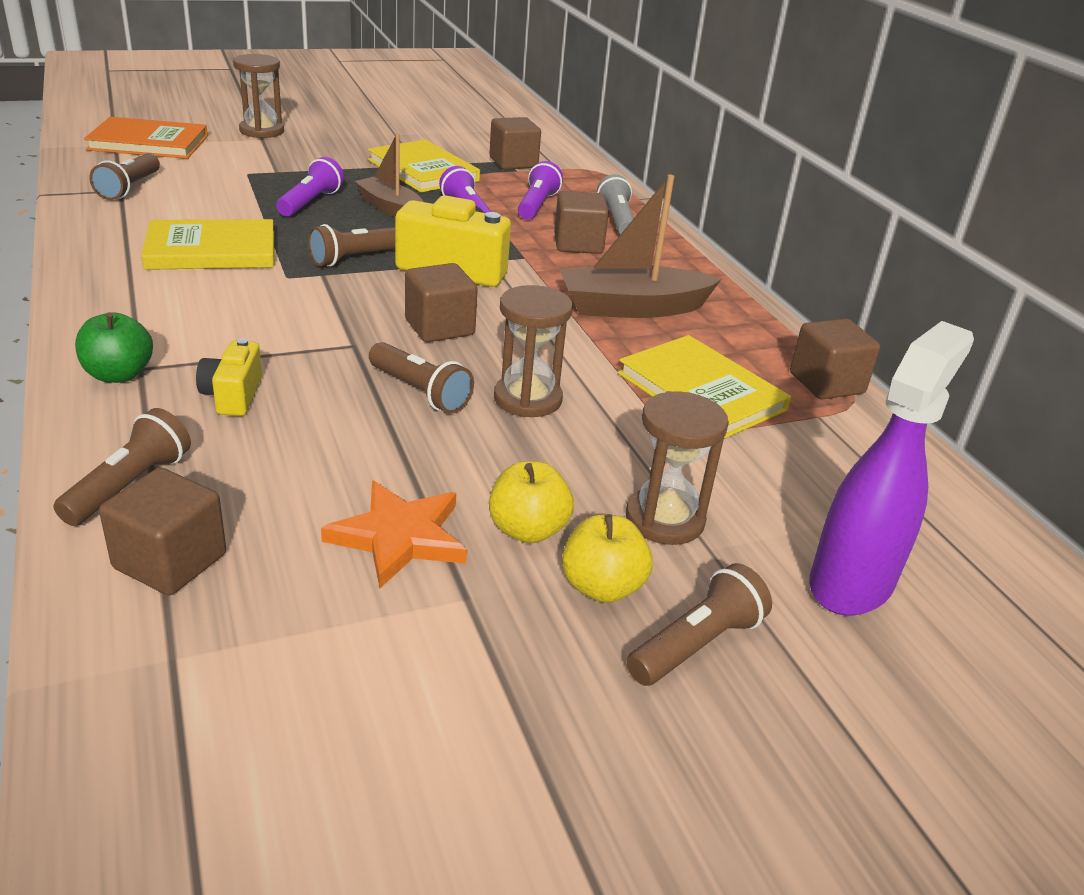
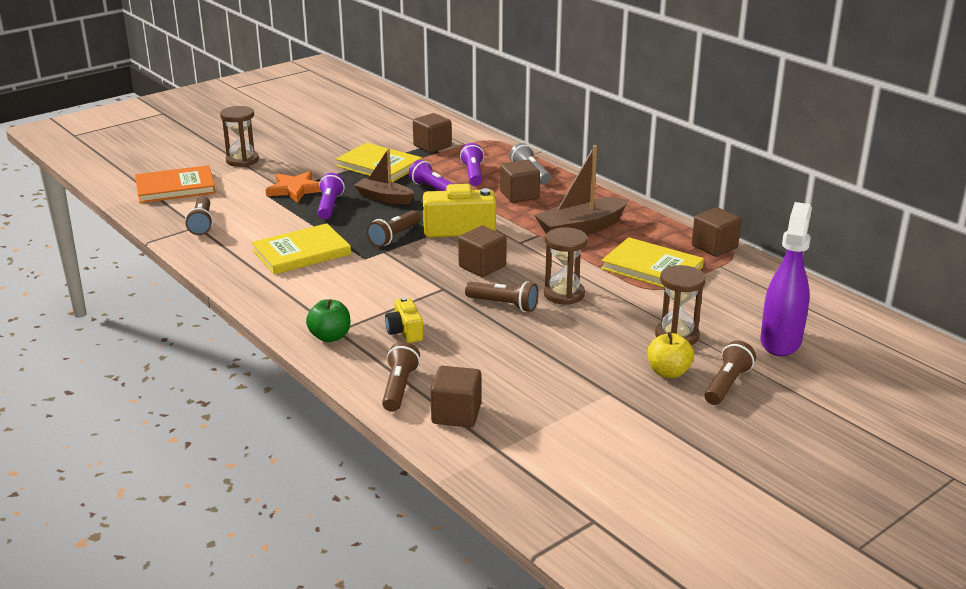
camera: 15 degrees left, 5 degrees down
(399, 537) = (556, 376): orange star -> orange star (295, 189)
(528, 530) = (615, 357): yellow apple -> none

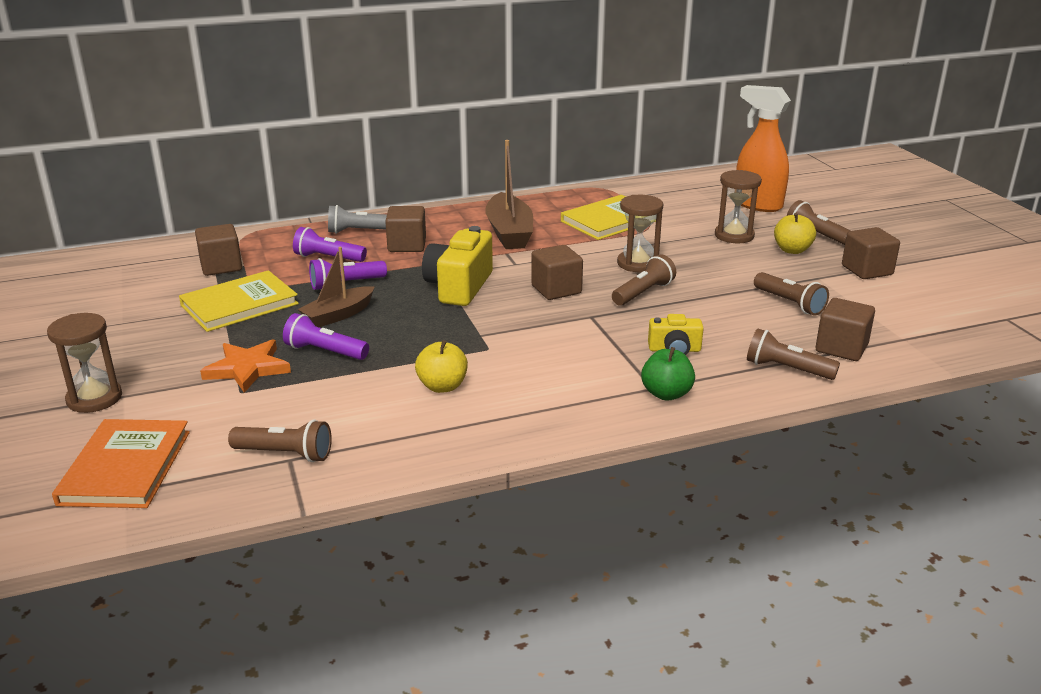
camera: 70 degrees left, 0 degrees up
(301, 252) = (442, 386): yellow book -> yellow apple
(394, 237) = (448, 324): brown flashlight -> brown flashlight (790, 303)
(714, 247) = (587, 192): brown cube -> brown cube (867, 270)
(780, 341) = (757, 204): purple spray bottle -> orange spray bottle

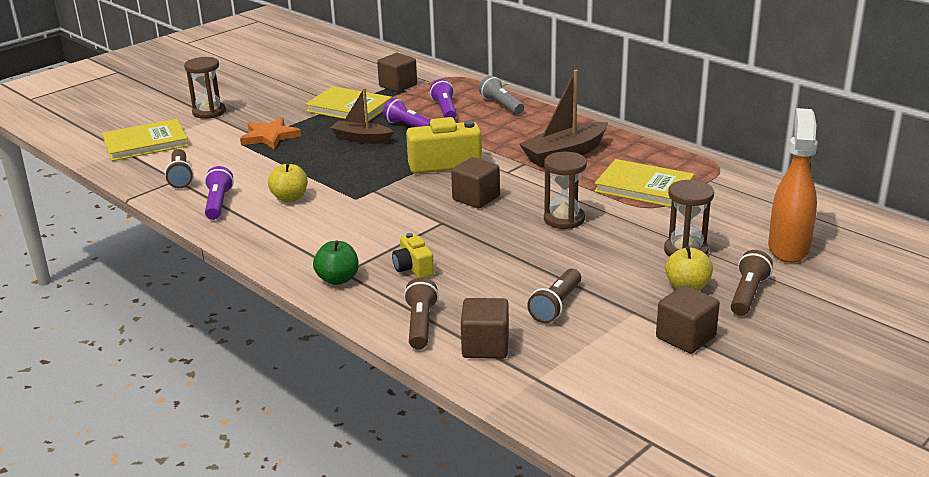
camera: 65 degrees right, 0 degrees up
(125, 467) = (146, 143): orange book -> yellow book
(324, 352) = (308, 150): purple flashlight -> purple flashlight (218, 203)
(407, 245) = (496, 127): brown cube -> none
(643, 293) = (506, 234): brown flashlight -> none

